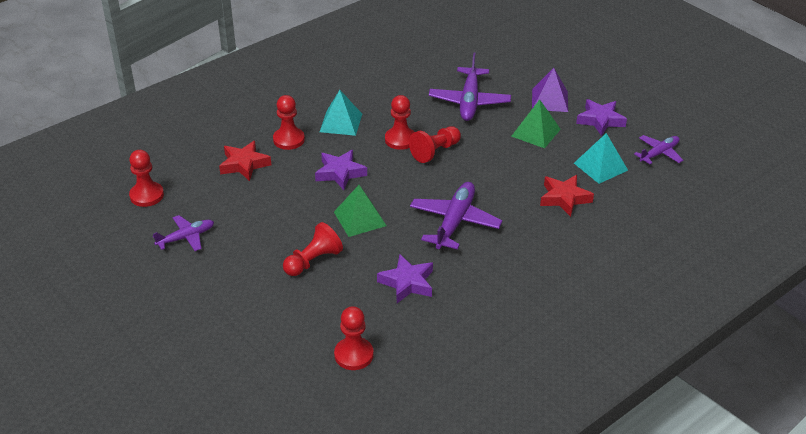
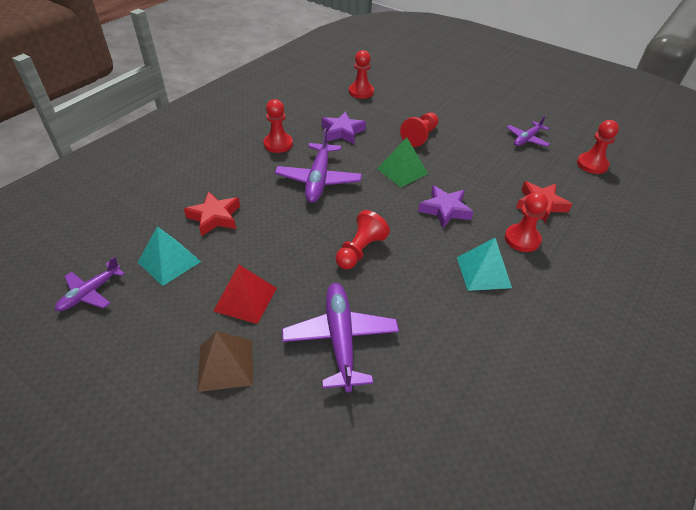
camera: 165 degrees right, 5 degrees up
(400, 139) = (404, 260): red pawn -> red pawn (278, 144)
(535, 132) = (245, 299): green pyramid -> red pyramid
(550, 100) = (225, 364): purple pyramid -> brown pyramid
(600, 120) = (155, 337): purple star -> none

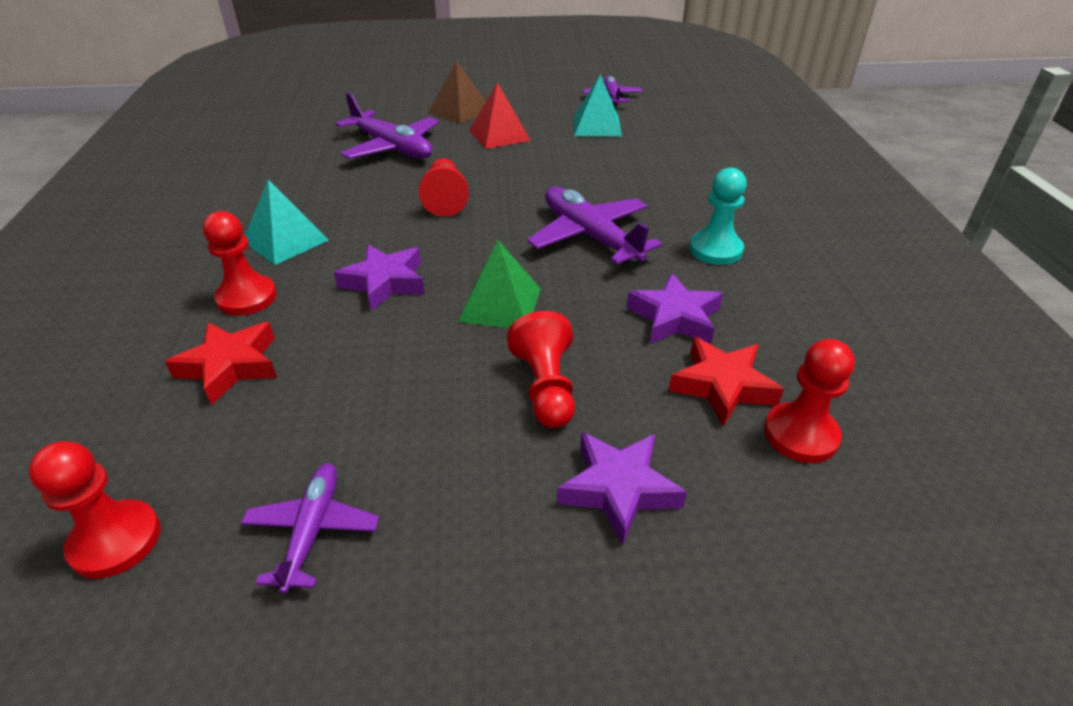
camera: 140 degrees right, 5 degrees down
(215, 217) = (624, 160): red star -> red star (722, 386)
(278, 144) = (715, 250): red pawn -> turquoise pawn
(429, 107) = (618, 489): none -> purple star

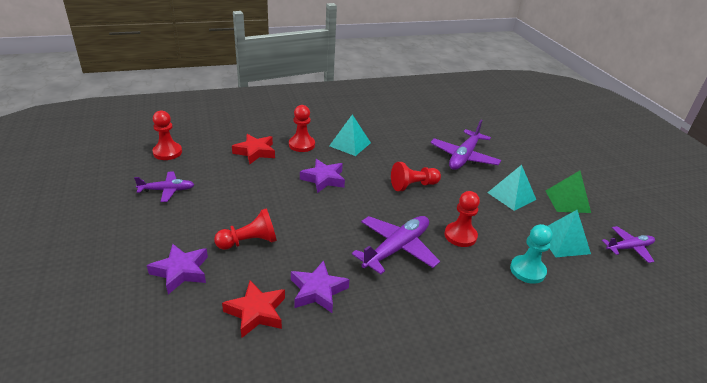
camera: 75 degrees right, 5 degrees down
(460, 111) = (536, 174): brown pyramid -> none
(499, 135) = (511, 196): red pyramid -> turquoise pyramid
(500, 304) = (314, 219): green pyramid -> green pyramid (567, 201)
(715, 250) = (404, 313): turquoise pawn -> turquoise pawn (527, 270)
(800, 435) = (217, 347): red pawn -> red pawn (460, 236)

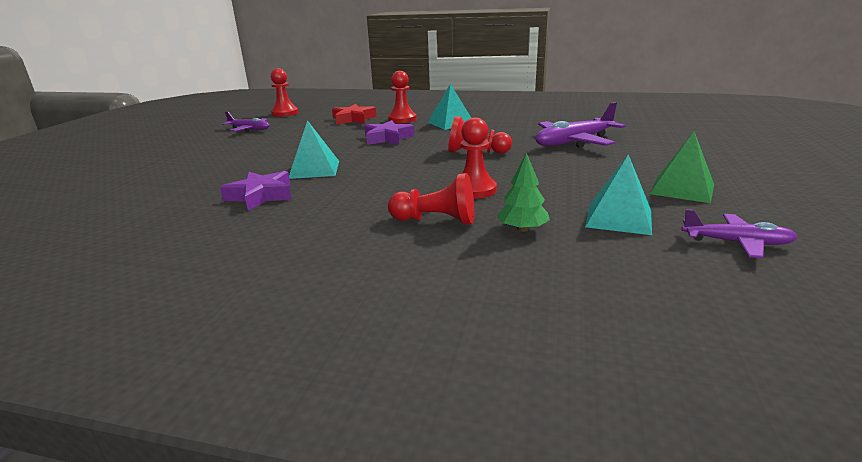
camera: 35 degrees right, 10 degrees down
(181, 271) = (181, 166): purple star -> none
(249, 242) = (258, 161): red pawn -> red pawn (436, 220)
(256, 312) = (190, 197): red star -> none
(396, 249) = (384, 186): purple plane -> none
(511, 196) = (596, 174): turquoise pyramid -> turquoise pyramid (314, 169)
(527, 270) = (522, 229): turquoise pawn -> green tree

